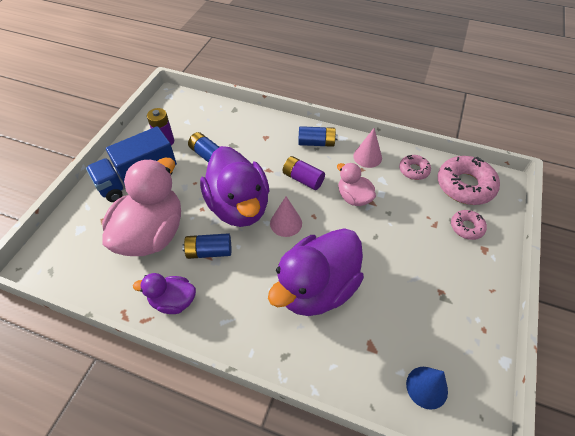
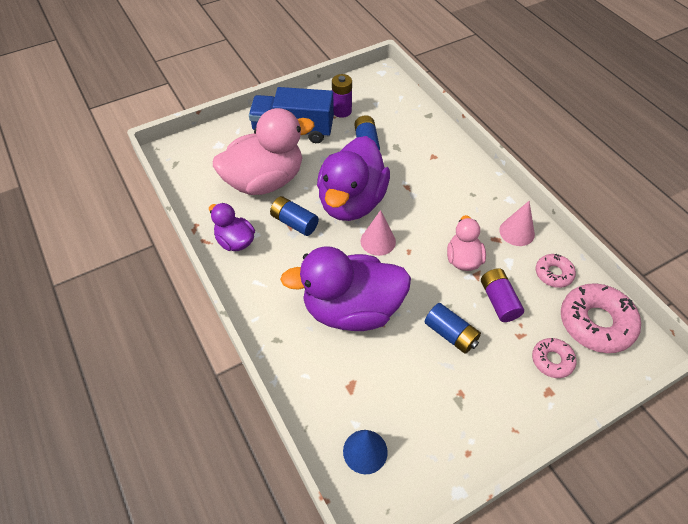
camera: 40 degrees right, 0 degrees up
(302, 179) = (431, 213): purple battery -> purple battery (498, 301)
(316, 143) = (477, 189): blue battery -> blue battery (451, 334)

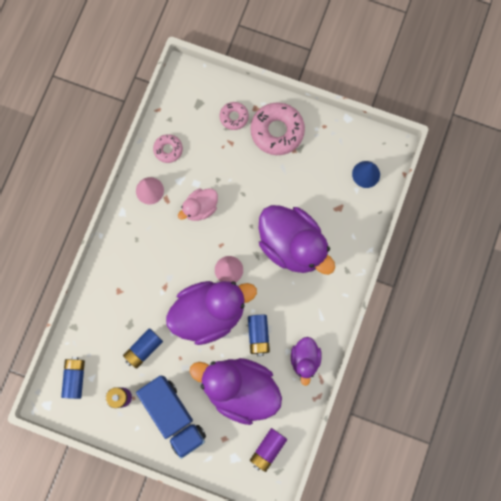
camera: 130 degrees left, 25 degrees up
(265, 181) = (240, 389): pink duck -> purple duck
(451, 334) = (261, 179): blue battery -> blue battery (75, 378)
(498, 301) = (216, 168): purple battery -> purple battery (268, 449)
(596, 323) = (188, 108): pink donut -> pink donut (277, 131)

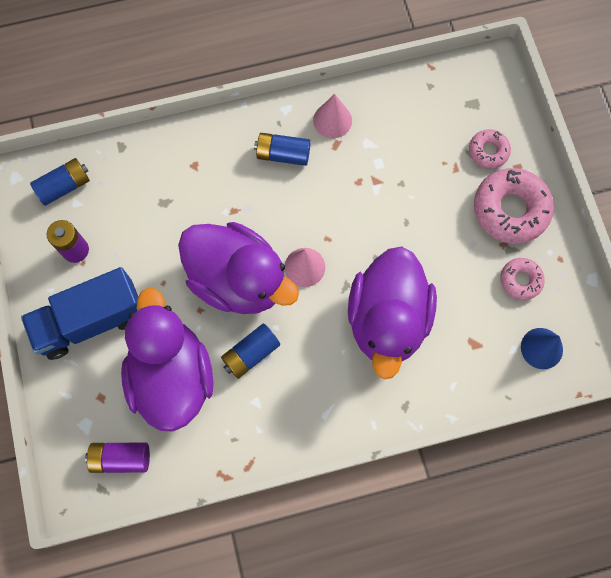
camera: 55 degrees right, 5 degrees down
(144, 349) = (146, 236): blue battery -> blue battery (283, 154)
(168, 150) = (394, 108): pink donut -> pink donut (520, 280)
(173, 415) = (91, 321): blue truck -> blue truck turned 45 degrees clockwise
(200, 208) = (353, 187): pink duck -> none
(305, 359) = (259, 429): purple duck -> none

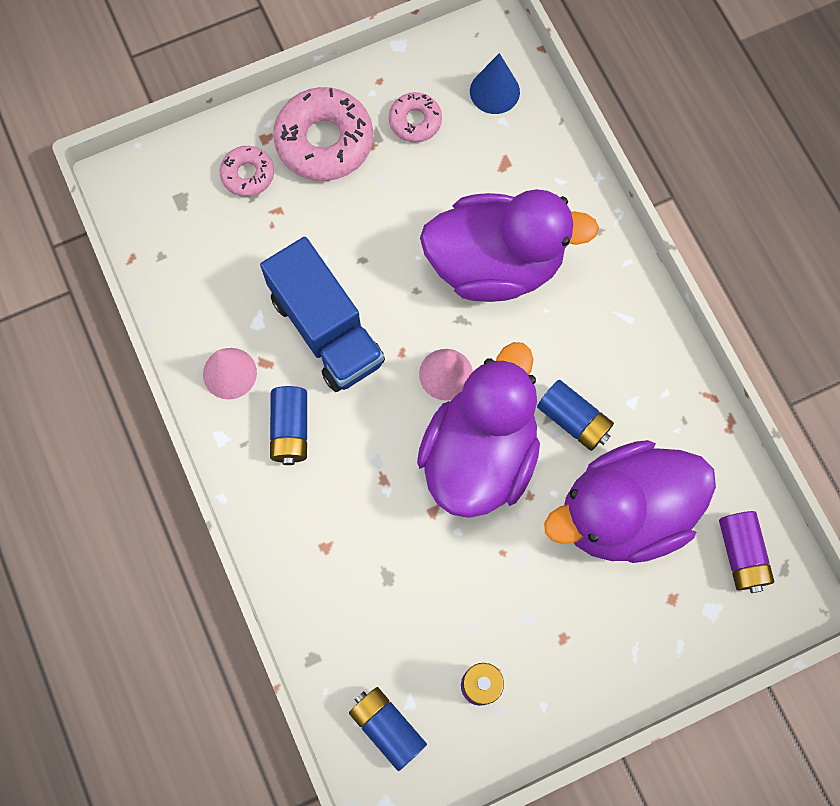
camera: 100 degrees left, 0 degrees up
(91, 321) = (575, 638): blue truck -> blue truck (326, 329)

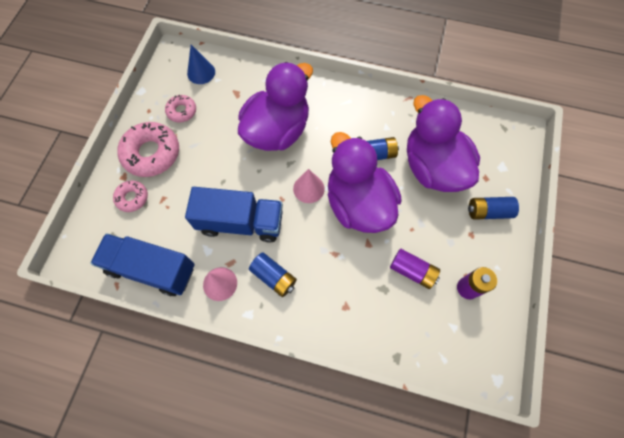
camera: 50 degrees left, 5 degrees down
(182, 280) = (152, 269): none -> blue truck
(387, 727) = (458, 347): blue battery -> blue battery (488, 212)
(623, 513) = (432, 167): purple duck -> purple duck turned 135 degrees clockwise
(741, 554) = (485, 138): purple battery -> purple battery (412, 271)

